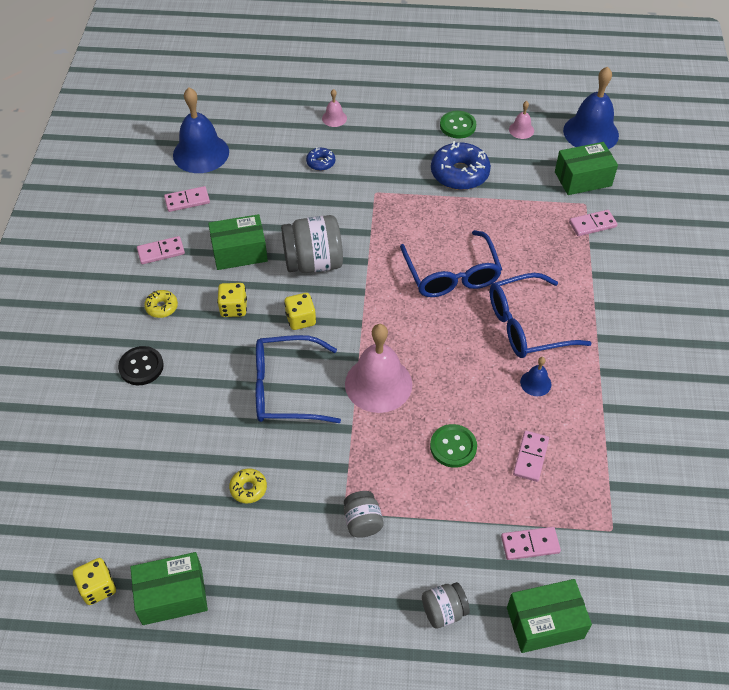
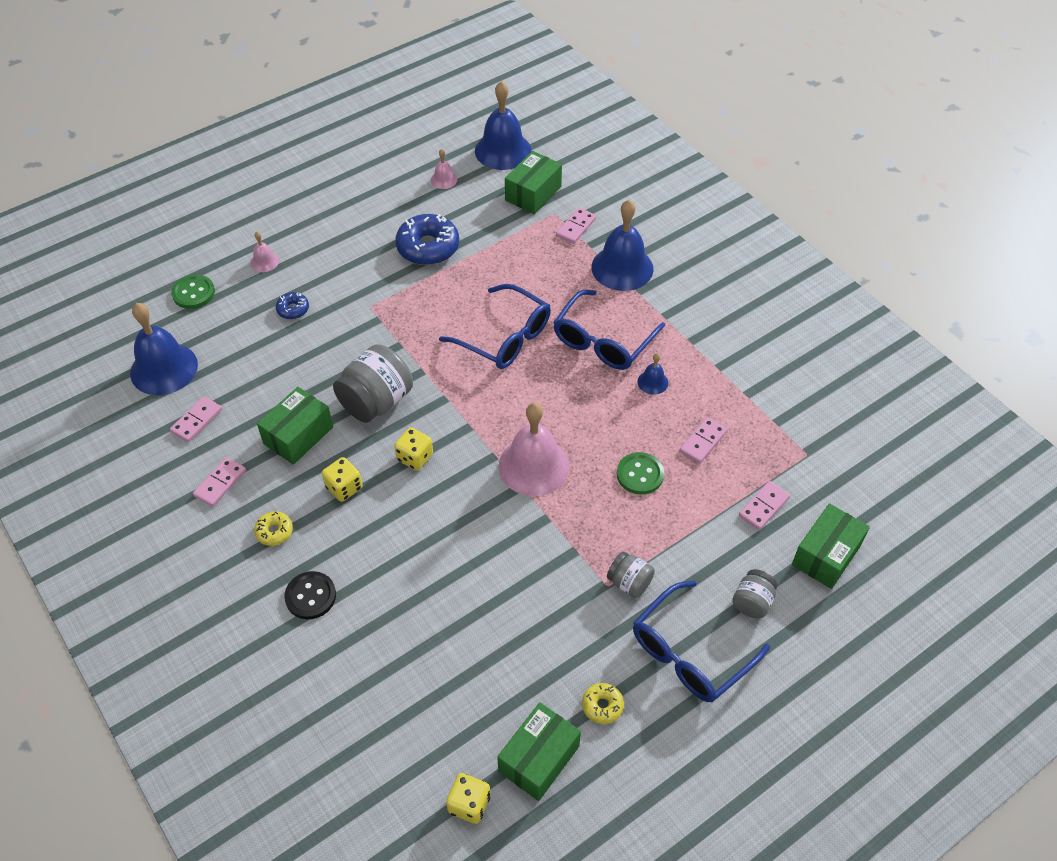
camera: 40 degrees left, 0 degrees up
(248, 488) = (513, 626): yellow donut -> yellow donut (602, 706)
(286, 389) = (461, 523): blue glasses -> blue glasses (690, 653)
(457, 126) = (385, 206): green button -> green button (193, 293)
(530, 457) = (702, 441): pink domino -> pink domino turned 60 degrees clockwise
(600, 278) = (622, 268): none -> blue bell

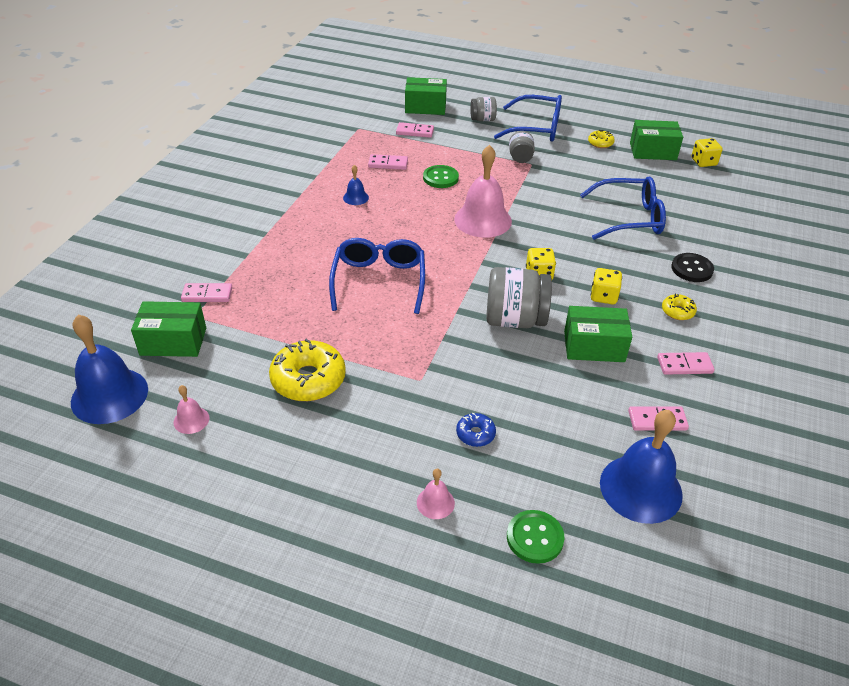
camera: 125 degrees left, 10 degrees down
(428, 247) = (308, 379): blue donut -> yellow donut
(603, 341) = (336, 232): blue glasses -> blue glasses (629, 218)
(622, 268) = (243, 250): blue bell -> none

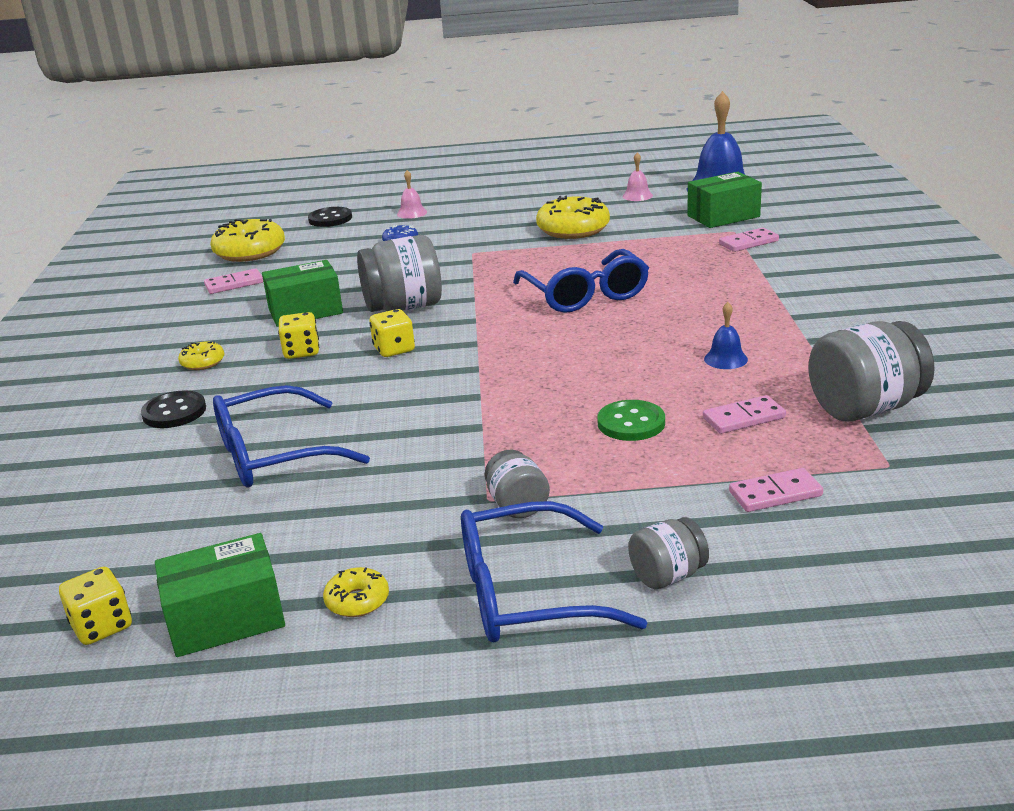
camera: 160 degrees right, 15 degrees down
(331, 151) = (865, 408): none -> grey jar
(425, 107) = (830, 566): green box -> none
(483, 220) = (511, 385): pink bell -> none
(535, 538) = (330, 219): green button -> black button
(640, 488) = (250, 252): blue bell -> yellow donut
(684, 365) = (201, 322): pink domino -> none

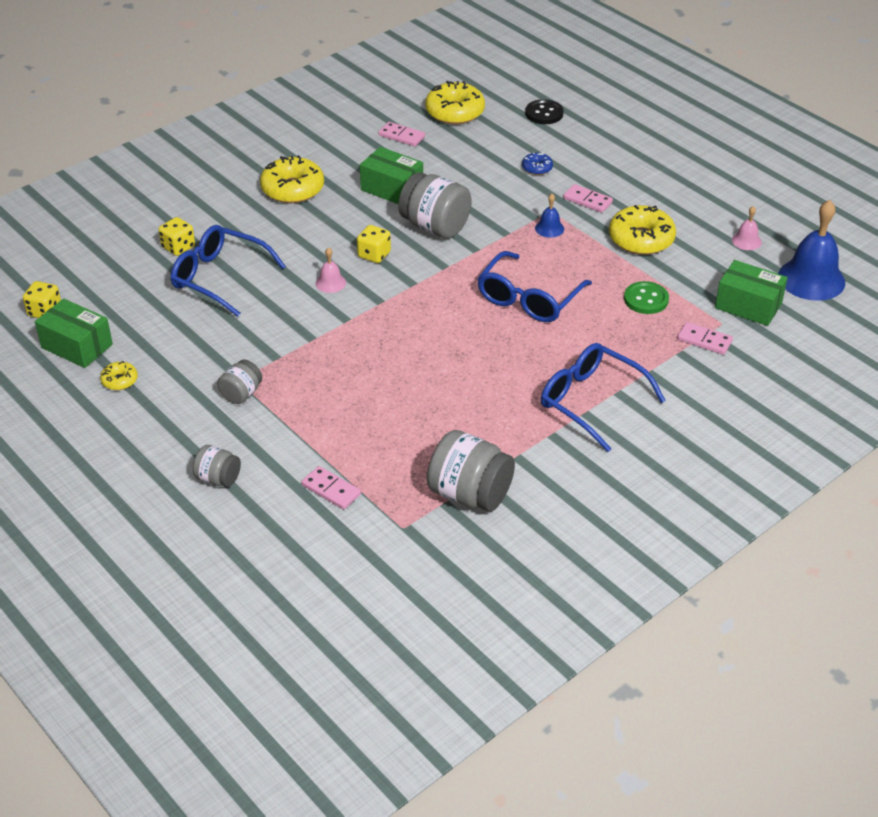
camera: 50 degrees right, 15 degrees up
(174, 412) = (231, 214): black button -> none
(203, 362) = (292, 189): yellow donut -> yellow donut, size x2.01
(301, 352) = (338, 219): yellow dice -> yellow dice (178, 247)
(412, 213) = (593, 145): pink bell -> pink bell (330, 283)
(526, 594) = (166, 435): blue glasses -> blue glasses (591, 401)
(631, 423) = (365, 398): green button -> green button (646, 299)
(725, 359) = (487, 405): blue bell -> blue bell (549, 228)
(743, 418) = (411, 444): pink domino -> pink domino (587, 200)

